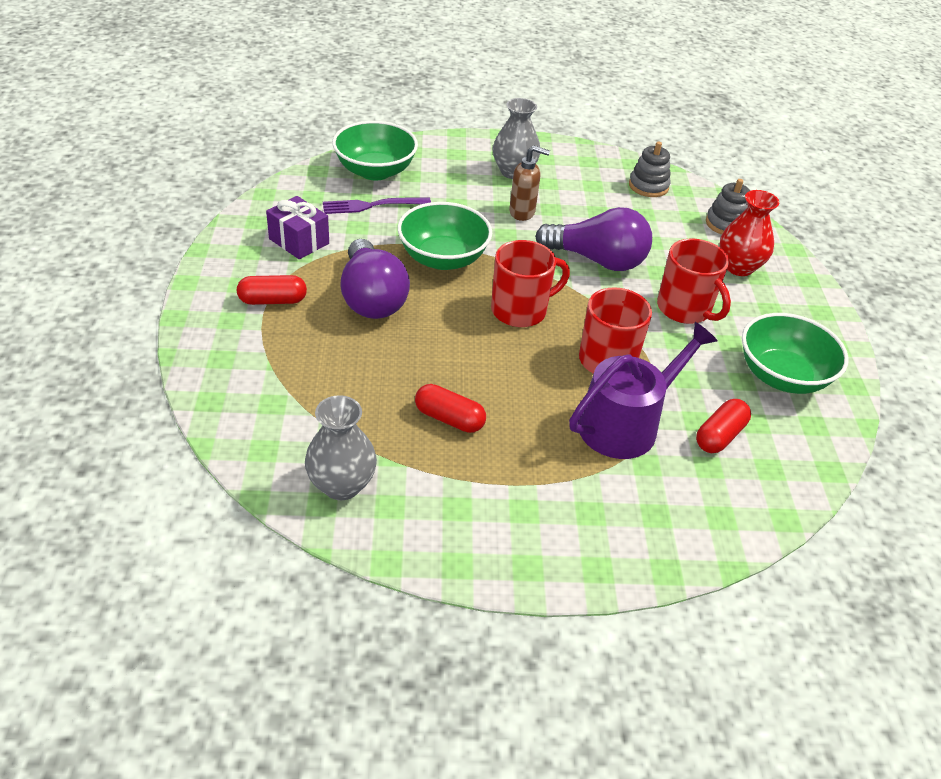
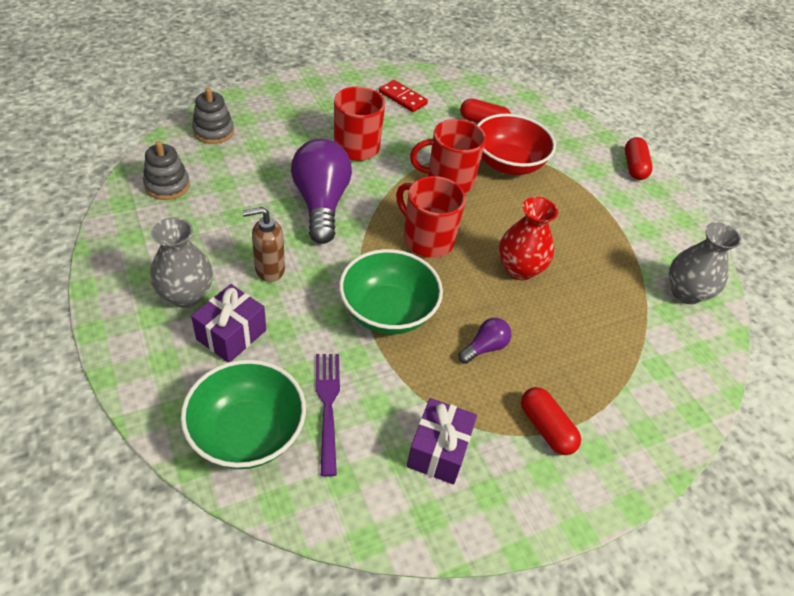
camera: 115 degrees left, 5 degrees up
(371, 298) = (485, 347): purple light bulb -> purple light bulb, size x0.47
(372, 205) = (327, 406): purple fork -> purple fork turned 150 degrees counterclockwise
(449, 419) = (579, 252): red capsule -> red capsule (634, 167)
(463, 182) = (231, 335): none -> purple gift
(522, 212) = (269, 270): brown soap dispenser -> brown soap dispenser turned 90 degrees counterclockwise
(625, 424) = (508, 164): purple watering can -> red bowl
(738, 267) = (279, 122): red vase -> red vase (519, 269)
(782, 376) = (402, 98): green bowl -> red domino

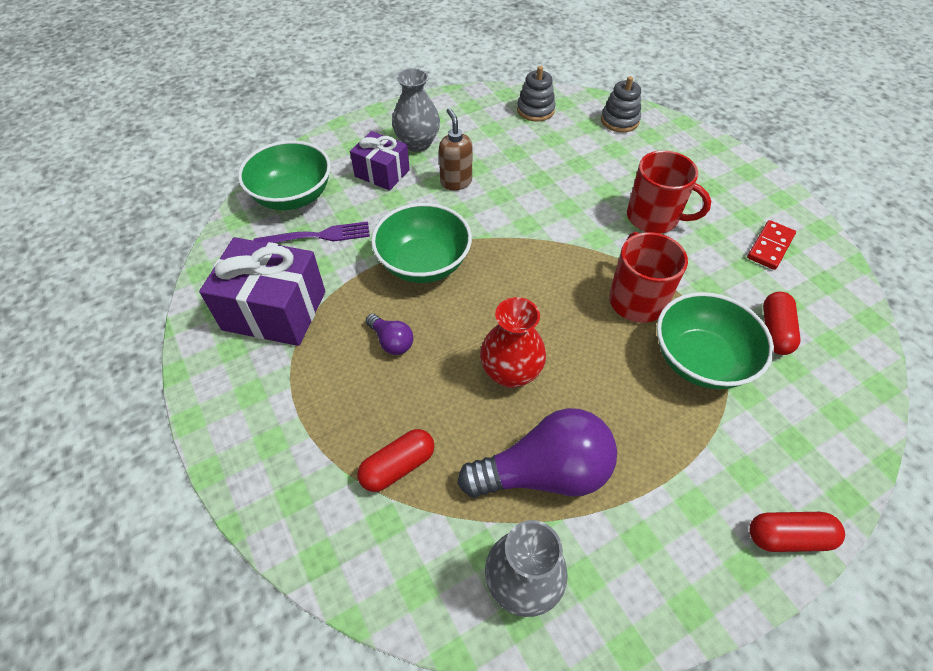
camera: 90 degrees right, 5 degrees up
(321, 203) = (552, 202): purple light bulb -> purple light bulb (544, 472)
(427, 239) = (530, 286): red mug -> none
(438, 451) = (274, 310): purple gift -> purple gift, size x1.61
(508, 164) = (700, 360): red bowl -> green bowl
(546, 428) = (297, 395): red capsule -> red capsule (398, 466)

